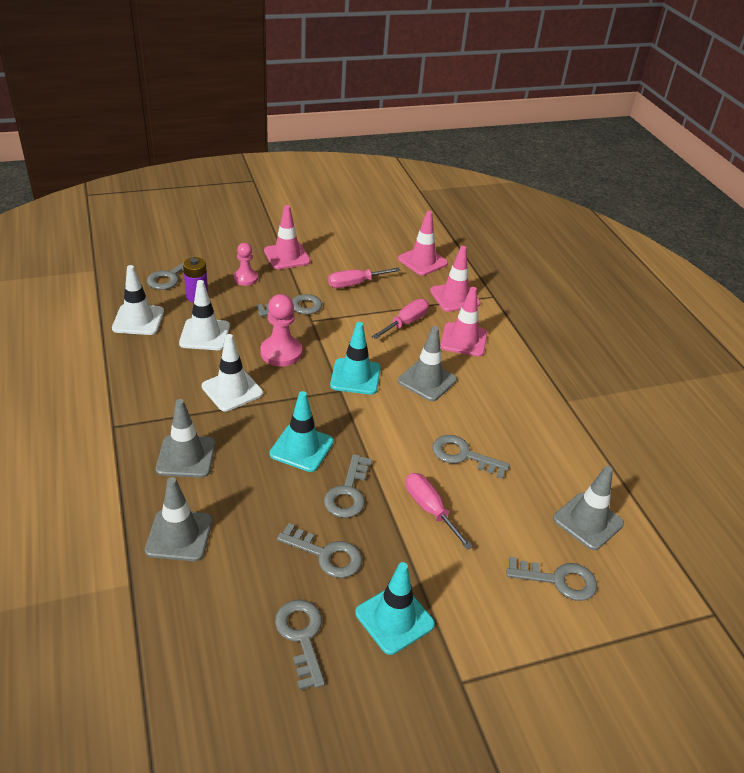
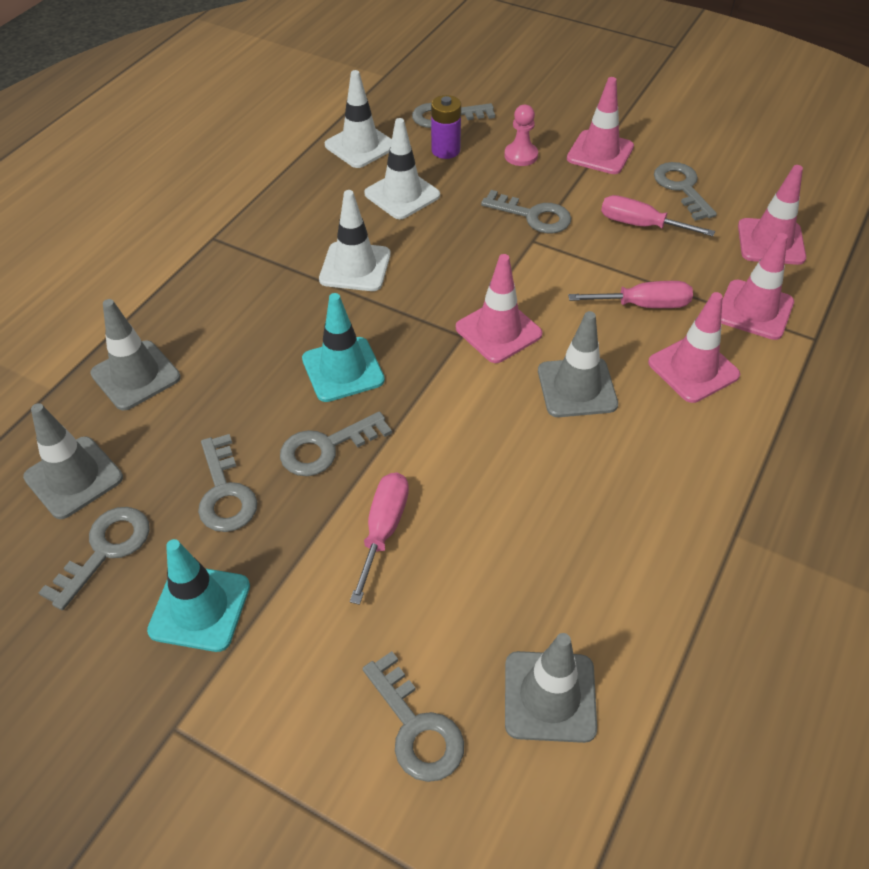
camera: 50 degrees right, 10 degrees up
(186, 456) = (233, 306): grey traffic cone -> grey traffic cone (74, 477)
(281, 352) = (453, 257): pink pawn -> none
(355, 377) = (498, 331): turquoise traffic cone -> pink traffic cone
(463, 455) = (502, 501): grey key -> grey key (682, 187)

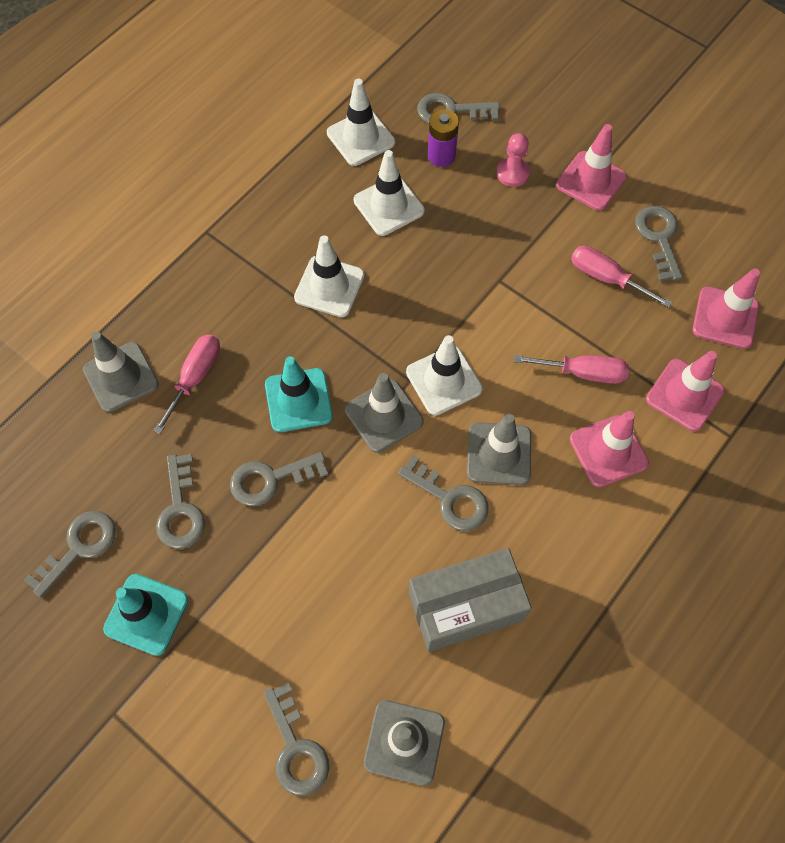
camera: 10 degrees right, 15 degrees up
(74, 477) = (60, 473): grey traffic cone -> grey traffic cone (384, 415)
(383, 530) = (303, 568): pink screwdriver -> pink screwdriver (195, 377)
(498, 331) = (444, 380): pink traffic cone -> white traffic cone
(533, 216) = (507, 251): grey key -> grey key (450, 499)
(582, 539) = (465, 606): none -> grey box

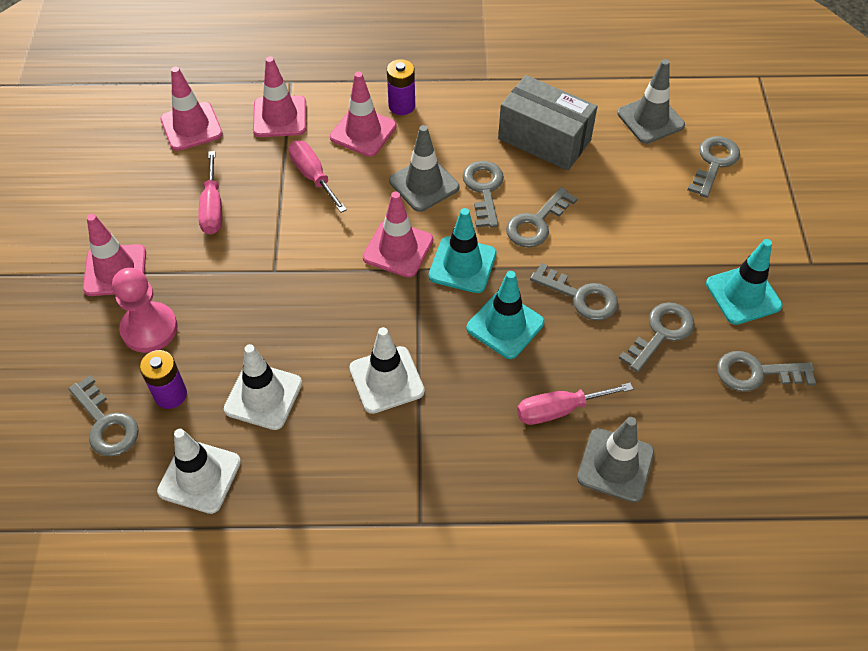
camera: 130 degrees left, 10 degrees down
(384, 415) = (462, 265): grey traffic cone -> turquoise traffic cone
(444, 380) = (398, 249): white traffic cone -> pink traffic cone
(512, 173) = (149, 329): pink pawn -> pink pawn, size x1.54
(618, 510) = (401, 106): none -> purple battery
(659, 237) = (143, 198): grey key -> grey key (536, 223)

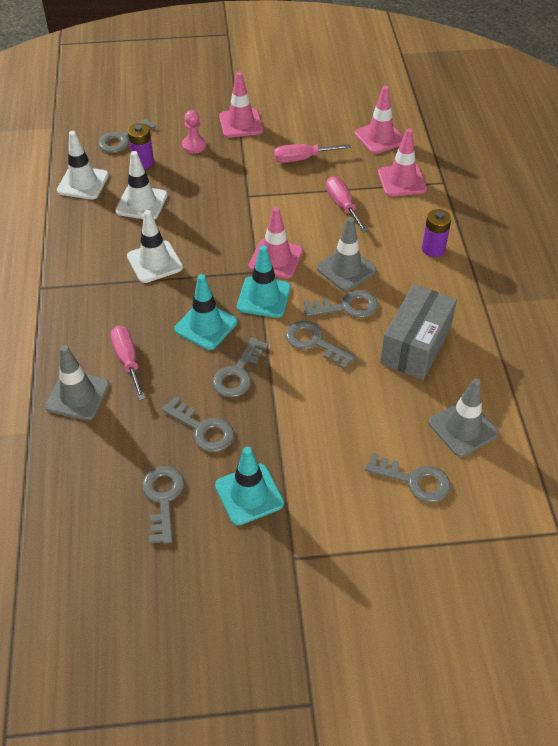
camera: 85 degrees right, 5 degrees down
(149, 329) = (194, 145): pink pawn -> pink pawn, size x0.65
(313, 176) = (342, 205): pink screwdriver -> pink screwdriver turned 75 degrees counterclockwise
(363, 132) = (397, 228): pink traffic cone -> none

